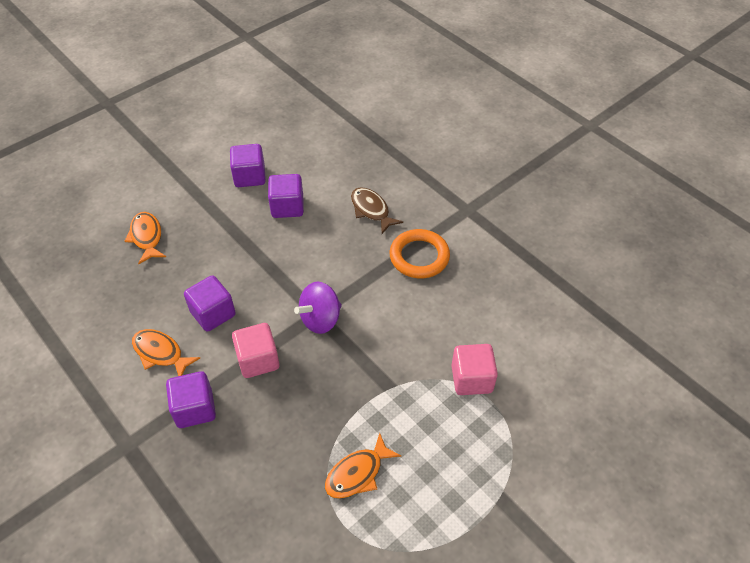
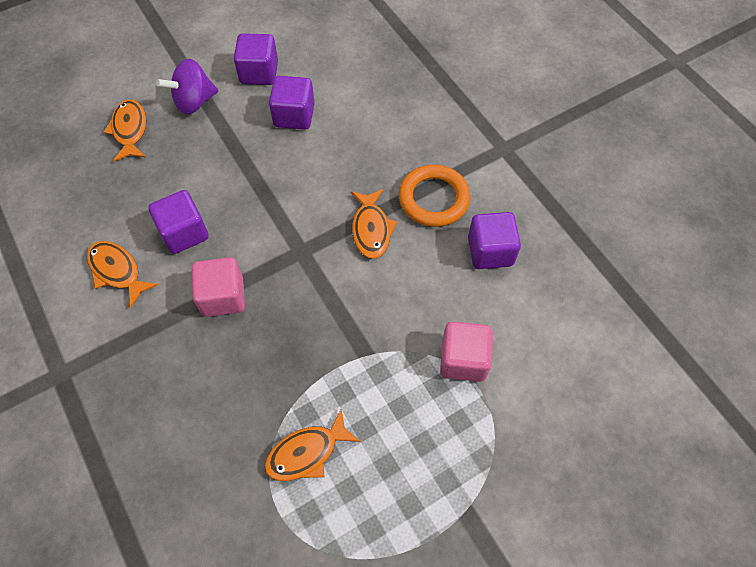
camera: 10 degrees right, 10 degrees up
(195, 409) = (141, 344): purple cube -> purple cube (490, 251)
(320, 319) = (303, 258): purple spinning top -> purple spinning top (194, 102)
(371, 210) = (390, 133): brown fish -> none
(372, 288) = (371, 229): none -> orange fish

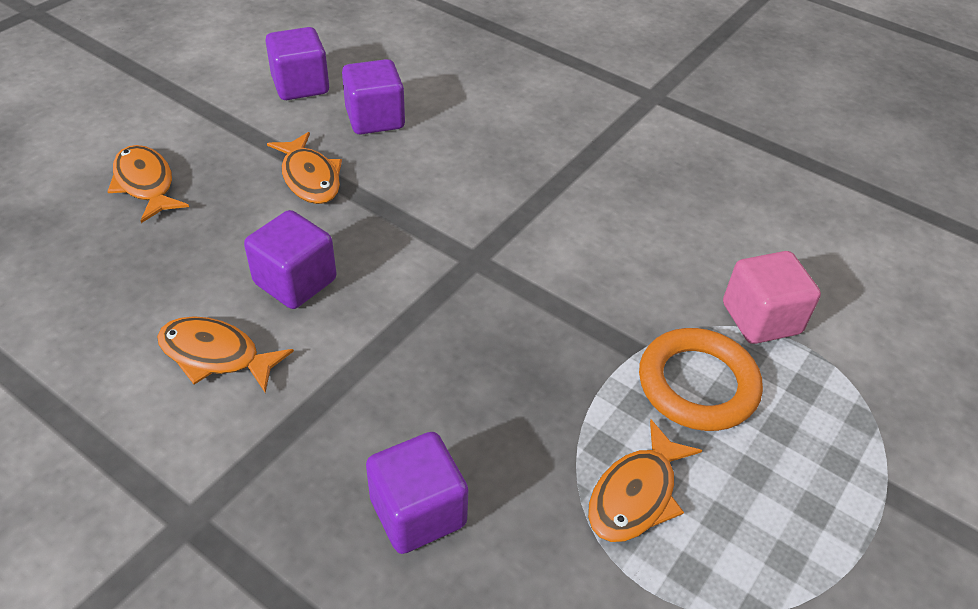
camera: 25 degrees left, 15 degrees down
(194, 102) = (226, 133): purple spinning top -> none
(223, 297) = (397, 341): pink cube -> none
(371, 229) = (552, 212): orange fish -> orange fish (310, 178)
(434, 199) = (607, 162): orange ring -> orange ring (697, 384)
(490, 251) = (710, 197): purple cube -> purple cube (418, 512)

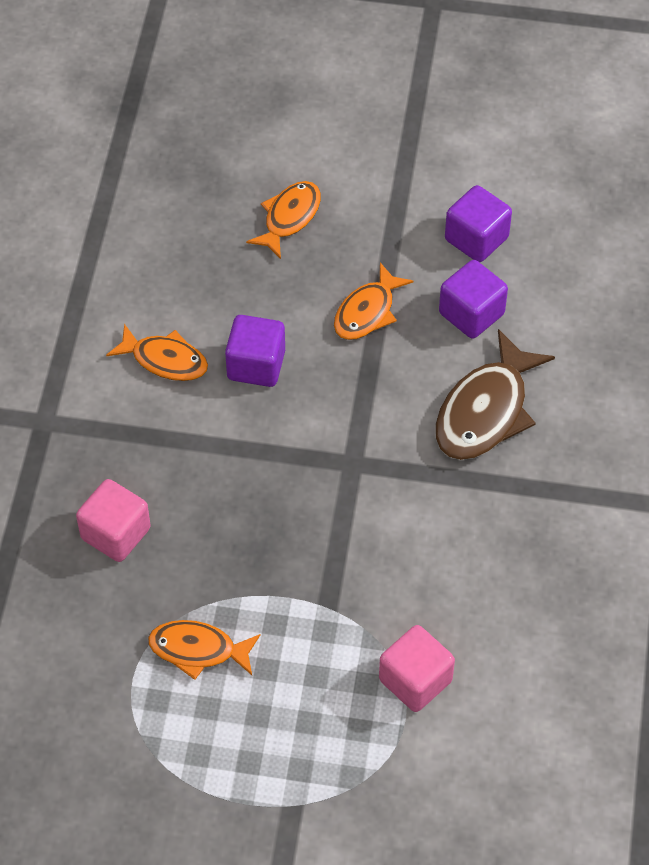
camera: 65 degrees right, 10 degrees up
(216, 355) = (165, 360): orange fish -> orange fish turned 120 degrees clockwise
(418, 512) = (116, 533): purple cube -> pink cube
(485, 151) = (486, 411): none -> brown fish
(697, 384) = (318, 657): orange ring -> none

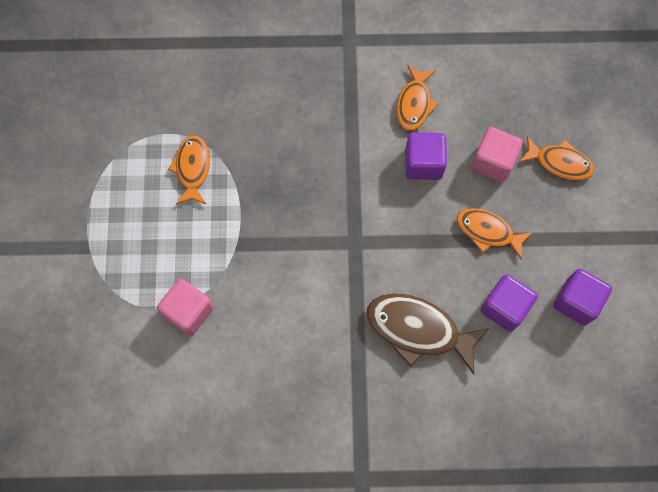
camera: 80 degrees right, 15 degrees up
(116, 533) = (271, 101): pink cube -> pink cube (493, 162)

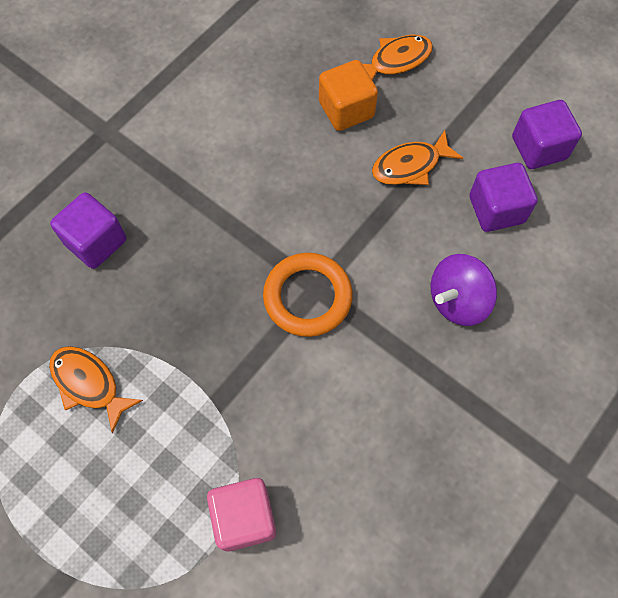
camera: 50 degrees left, 5 degrees down
(344, 241) = (307, 297): none -> orange ring
(414, 104) = (227, 127): orange fish -> none
(418, 330) = (457, 300): brown fish -> purple spinning top
(423, 163) = (293, 166): purple cube -> purple cube (96, 242)
(493, 162) = (346, 110): pink cube -> orange cube

